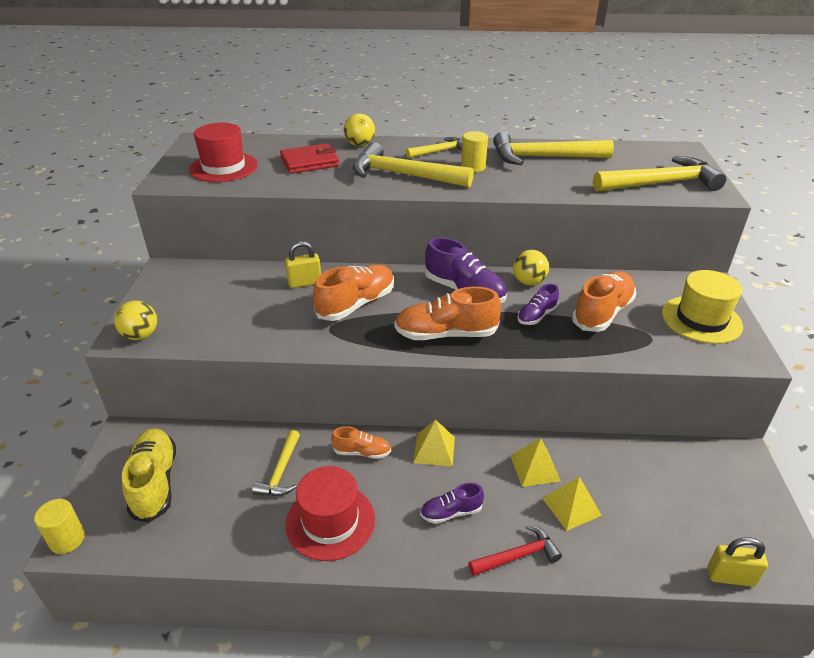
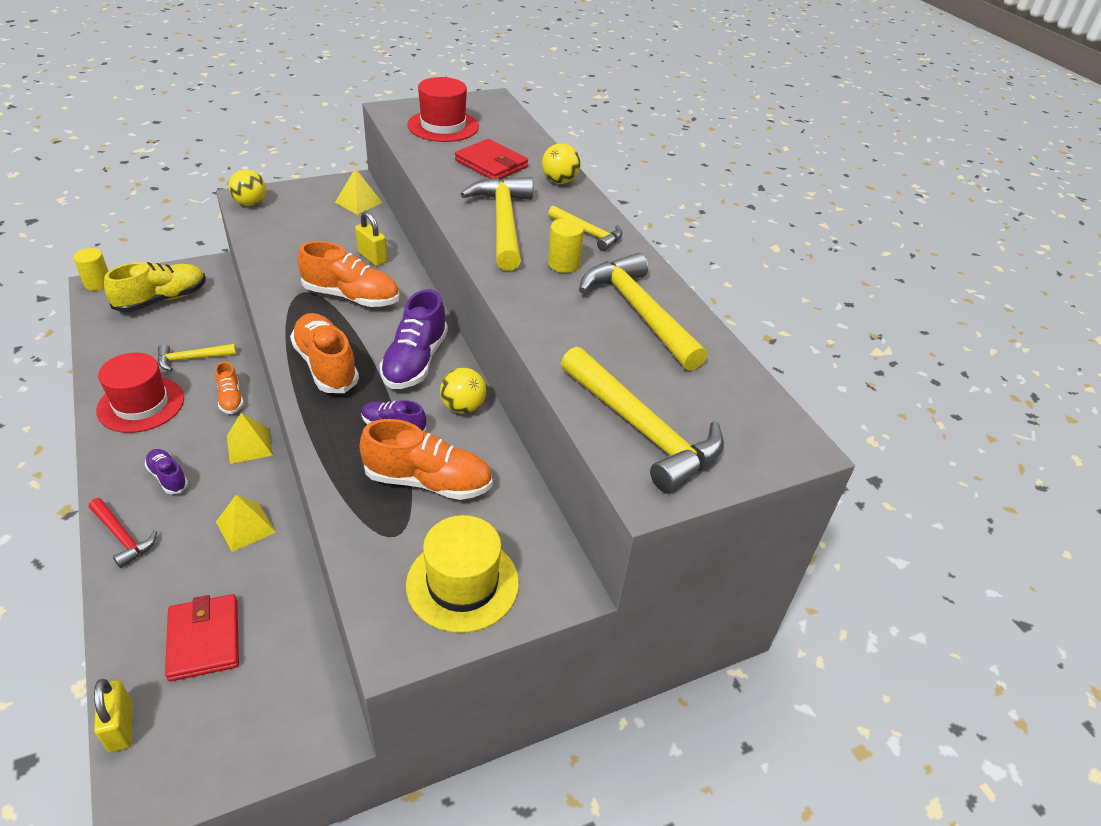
camera: 60 degrees right, 5 degrees up
(571, 506) = (196, 567): yellow pyramid -> yellow pyramid (358, 202)
(651, 512) = (204, 639): none -> red wallet

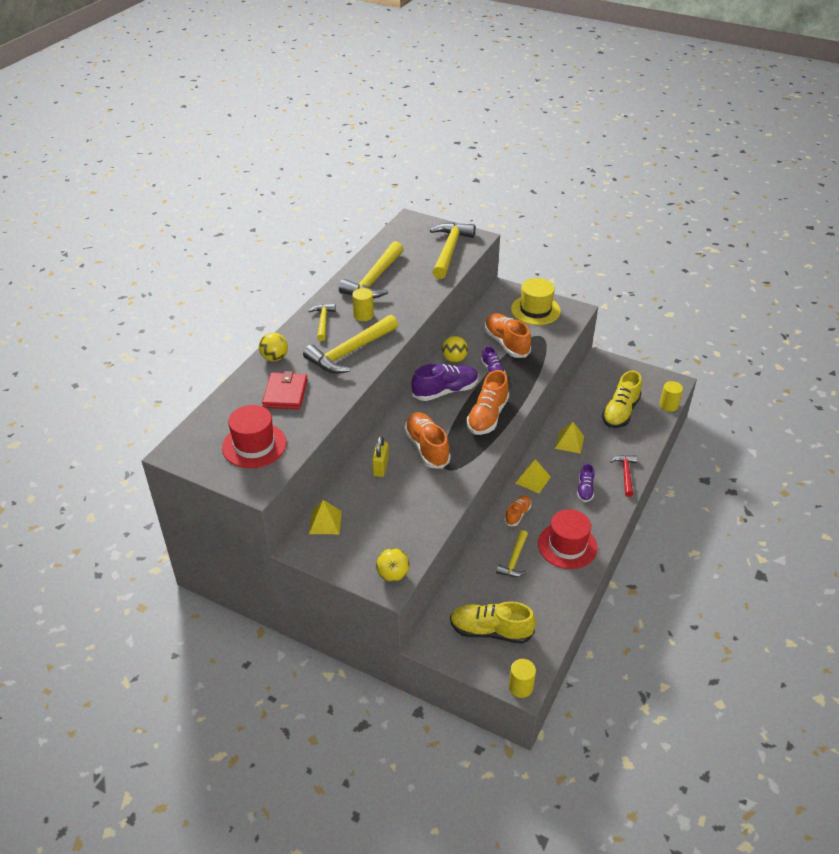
camera: 125 degrees left, 0 degrees up
(121, 727) = (668, 405): yellow padlock -> yellow cylinder
(192, 359) = (514, 560): yellow hammer -> yellow hammer turned 75 degrees clockwise
(204, 639) = (620, 412): red wallet -> yellow shoe

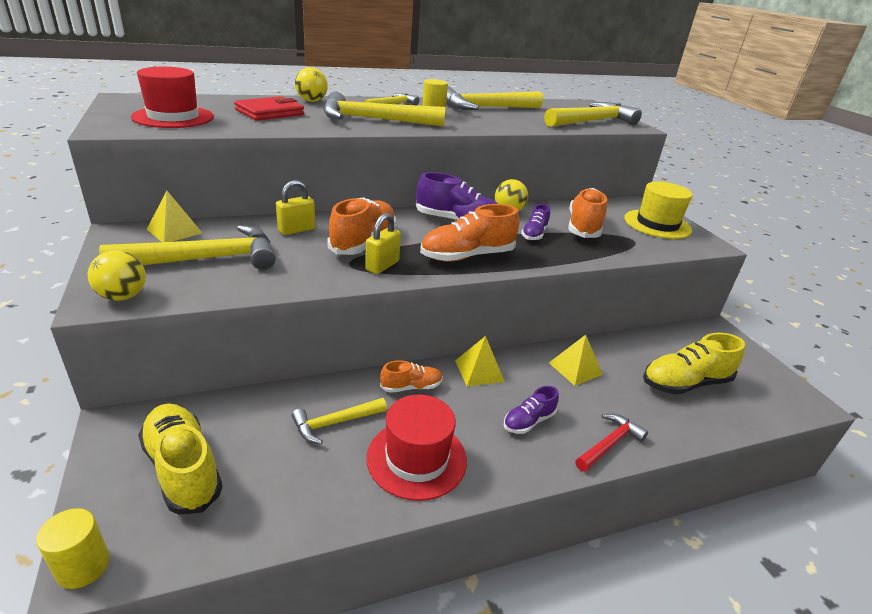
camera: 40 degrees right, 10 degrees down
(380, 524) = (206, 259): none -> yellow hammer
(463, 457) = (382, 266): none -> yellow padlock
(668, 405) = (772, 418): yellow cylinder -> none

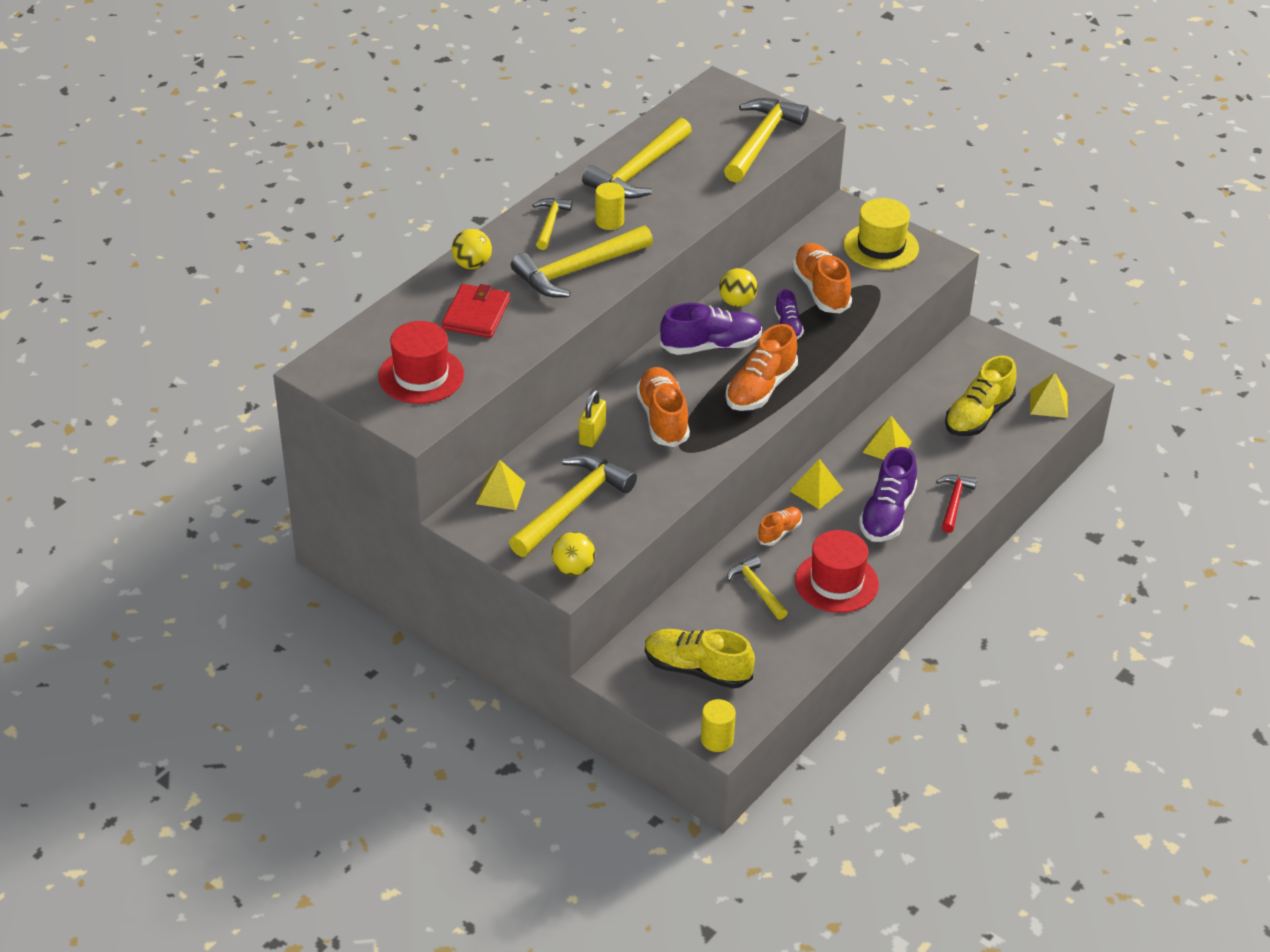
camera: 30 degrees left, 10 degrees up
(335, 423) = (756, 589): yellow hammer -> yellow hammer turned 120 degrees clockwise
(382, 266) = (709, 437): yellow padlock -> none
(528, 421) = (887, 514): purple shoe -> purple shoe, size x1.79
(769, 404) = (1048, 403): none -> yellow pyramid

